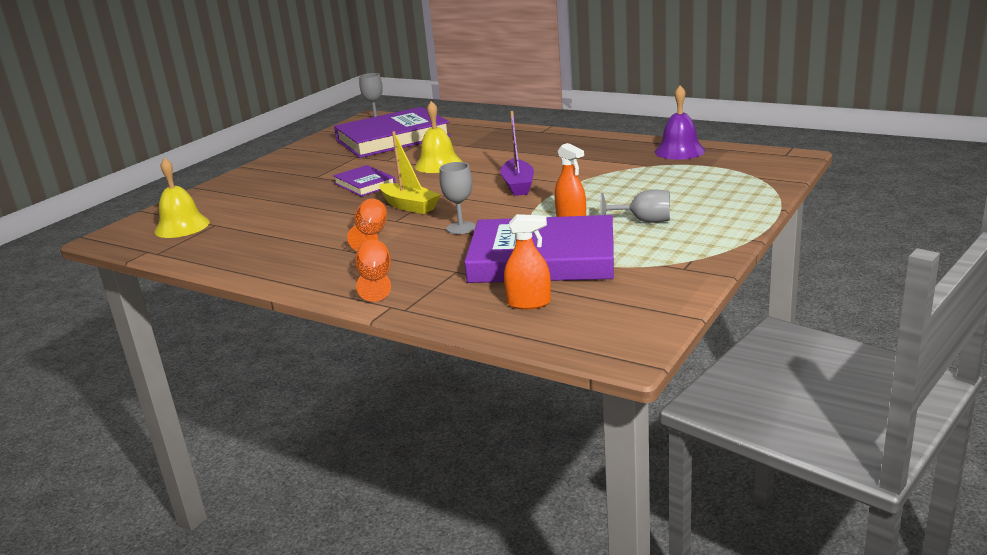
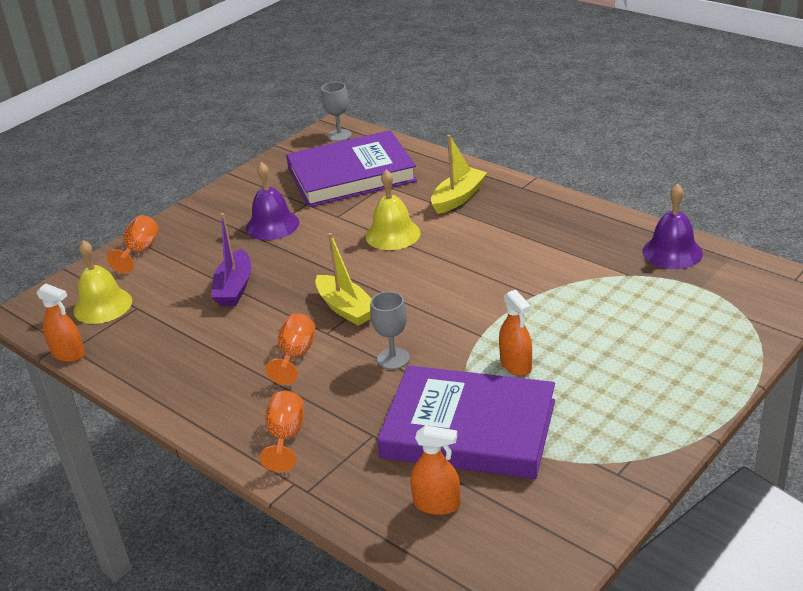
camera: 10 degrees right, 10 degrees up
(154, 256) = (68, 354): none -> orange spray bottle
(211, 194) = (139, 251): none -> orange goblet
(330, 169) = (272, 225): none -> purple bell
(364, 184) = (305, 259): purple book -> none
(489, 141) = (458, 198): none -> yellow boat
(518, 185) = (472, 289): purple boat -> purple boat (234, 288)
(644, 221) = (596, 380): grey goblet -> none

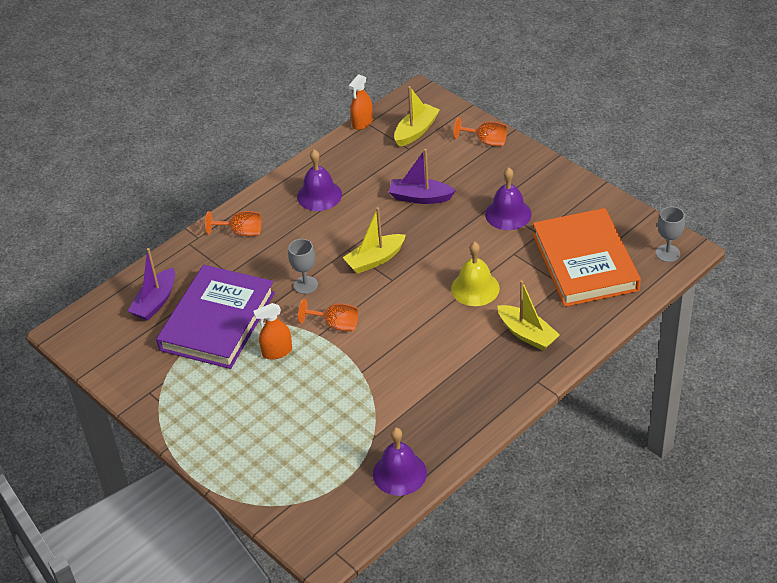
camera: 95 degrees right, 10 degrees up
(102, 305) = (416, 131): yellow bell -> yellow boat
(216, 372) = (319, 195): none -> purple bell
(296, 355) = (325, 234): orange goblet -> orange goblet (336, 325)
(351, 175) = (585, 262): purple book -> orange book
(437, 504) = (155, 302): orange spray bottle -> purple boat

